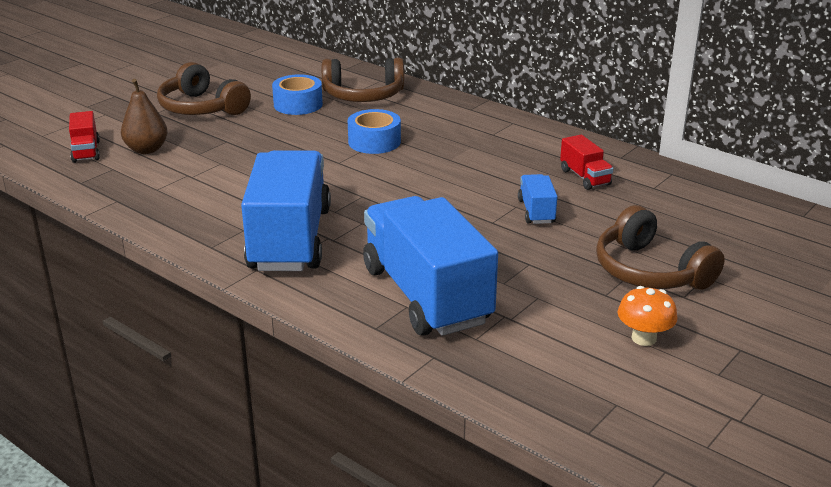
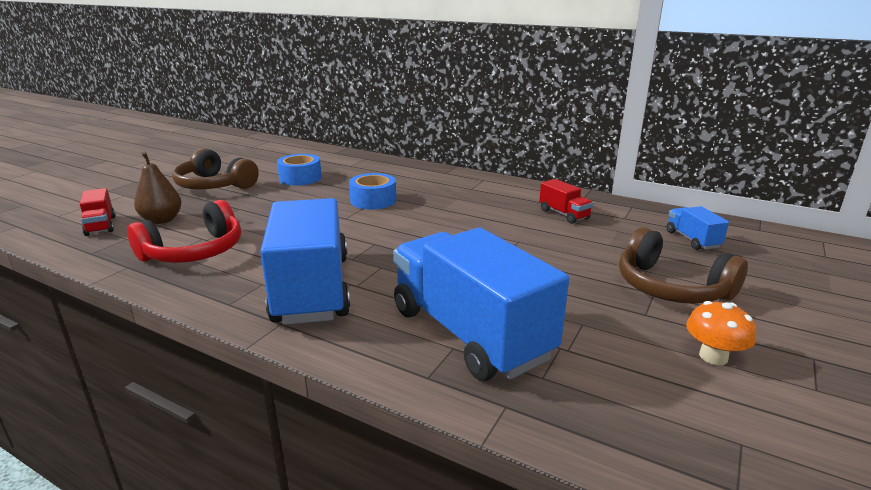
camera: 10 degrees left, 5 degrees down
(180, 189) = (194, 252): none -> red headphones
(363, 95) = (354, 169): brown headphones -> none
(536, 211) = (538, 244): blue truck -> blue truck (692, 240)

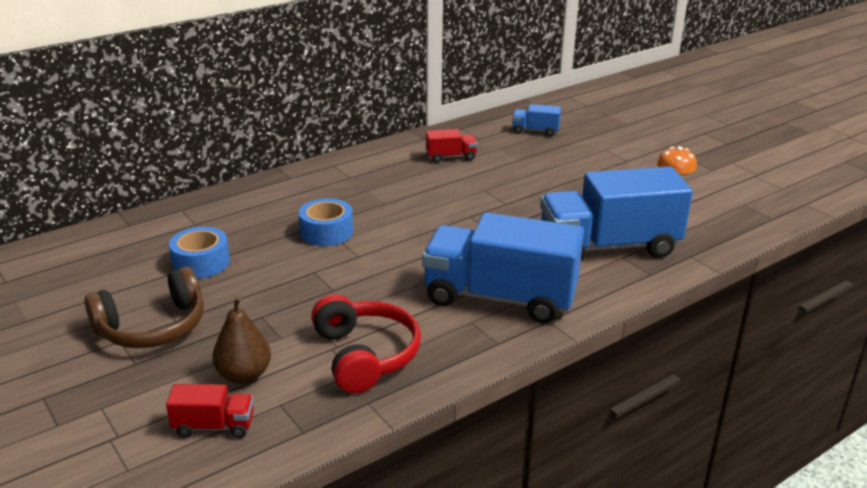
camera: 65 degrees left, 5 degrees up
(671, 287) = (594, 163): brown headphones -> none

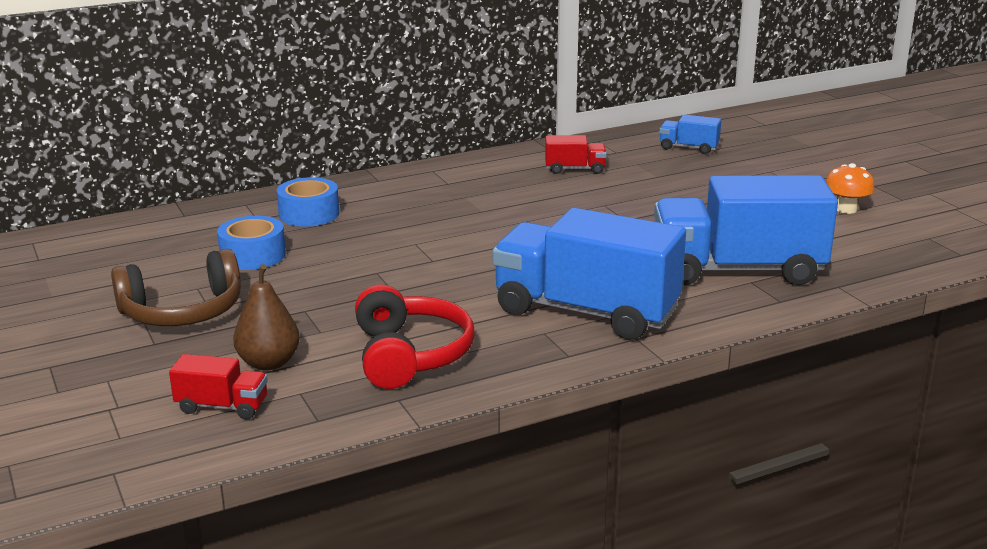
camera: 10 degrees right, 5 degrees down
(326, 232) = (403, 235): blue tape -> blue tape (309, 214)

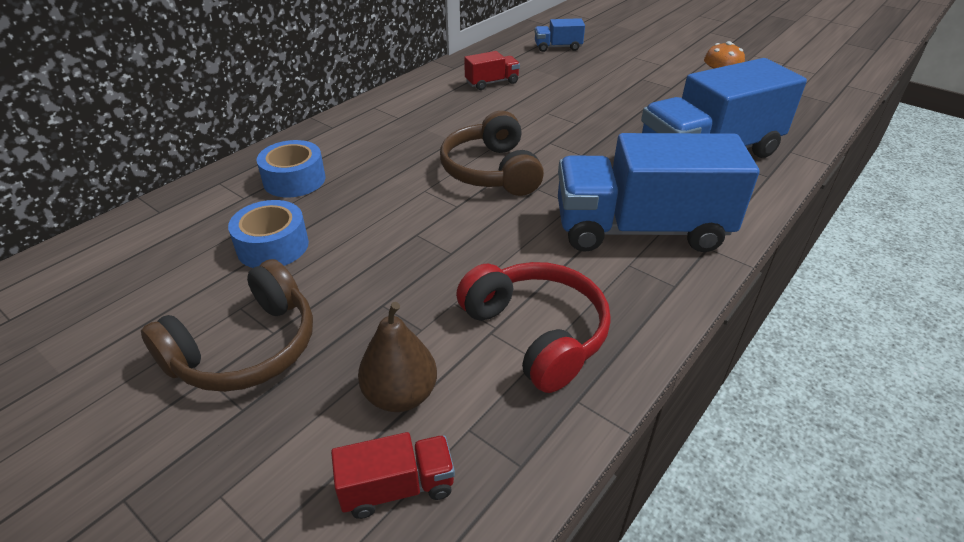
camera: 25 degrees left, 15 degrees up
(492, 241) = (491, 171): none -> brown headphones

